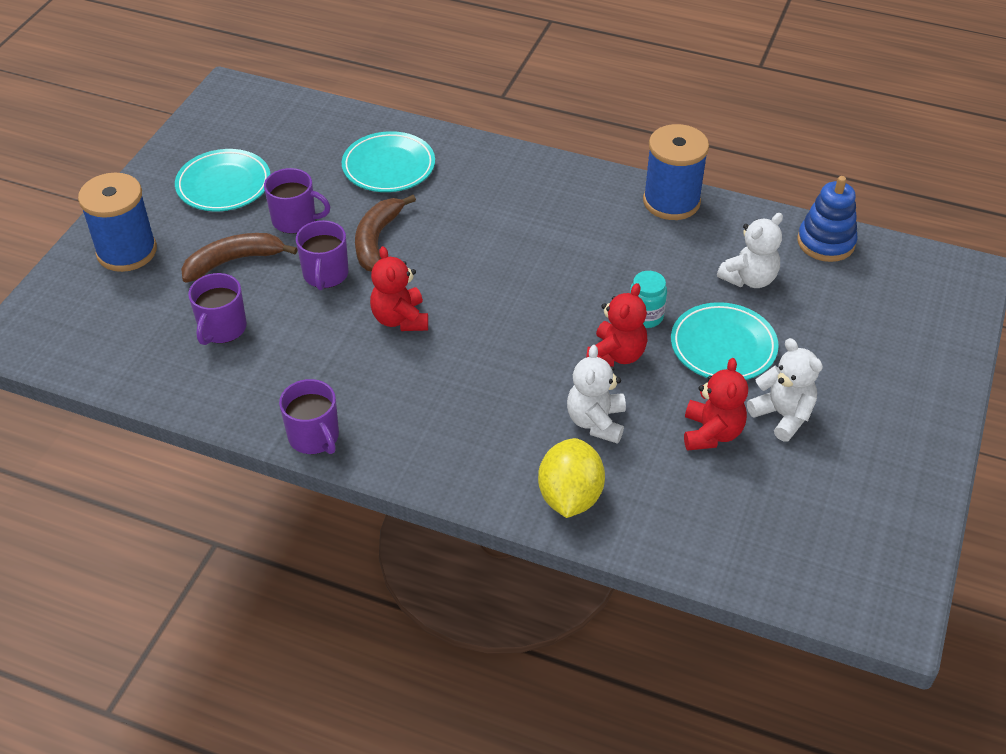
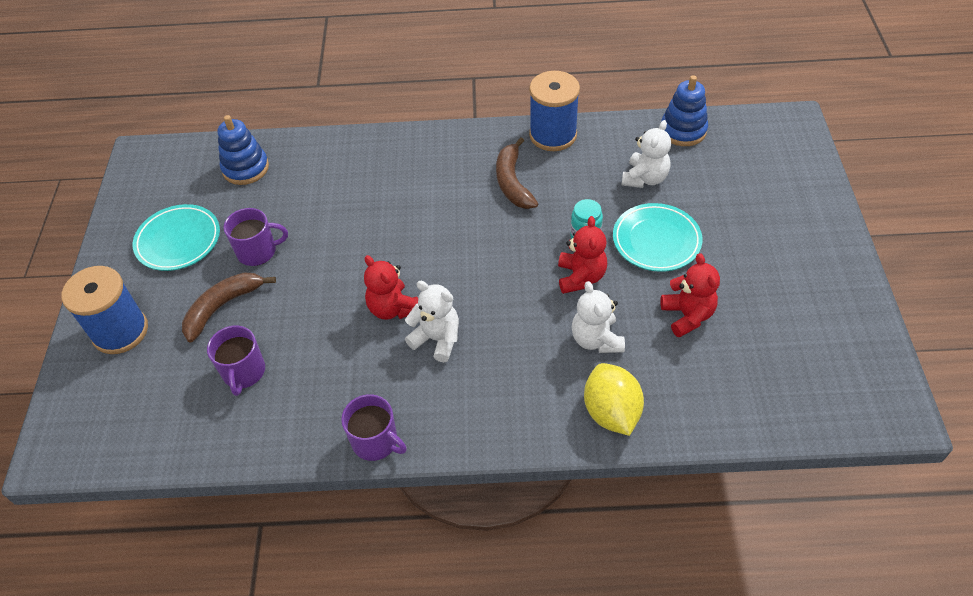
camera: 20 degrees left, 5 degrees up
(325, 274) = (309, 291): purple mug -> none
(326, 135) = (245, 168): none -> blue stacking toy
(377, 240) = (337, 246): brown banana -> brown banana (512, 182)
(388, 167) = (313, 178): turquoise plate -> none
(782, 415) = (730, 281): white teddy bear -> white teddy bear (437, 339)

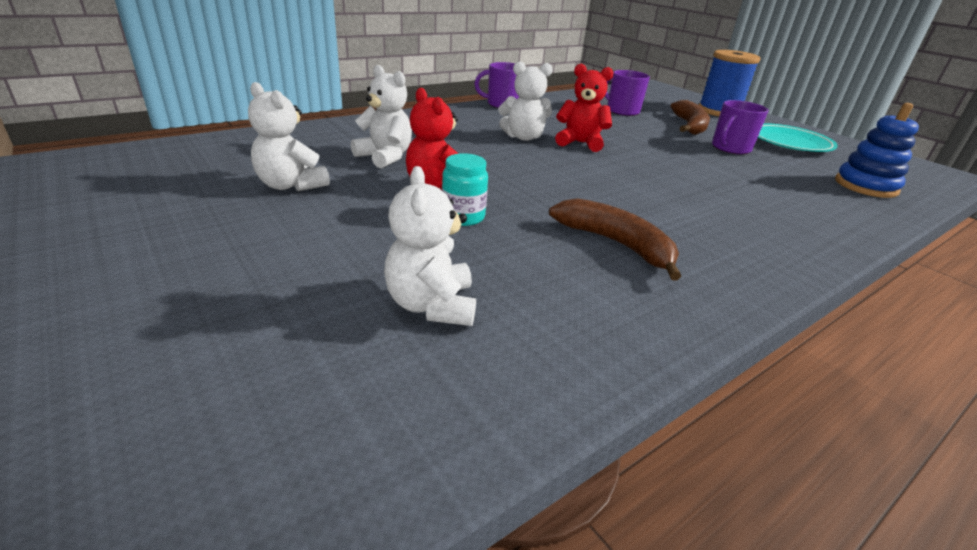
camera: 140 degrees right, 20 degrees down
(553, 135) = (652, 324): blue spool -> none
(611, 412) = (344, 131): yellow lemon -> none
(656, 240) = (363, 234): turquoise plate -> none
(683, 130) = (408, 442): blue stacking toy -> none
(687, 315) = (291, 185): red teddy bear -> white teddy bear

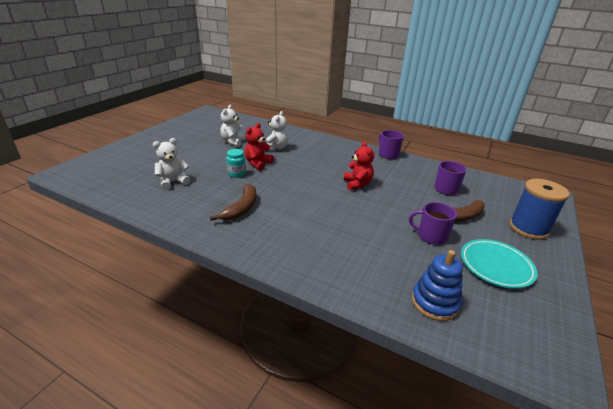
camera: 65 degrees right, 0 degrees up
(523, 137) = (343, 169): white teddy bear -> none

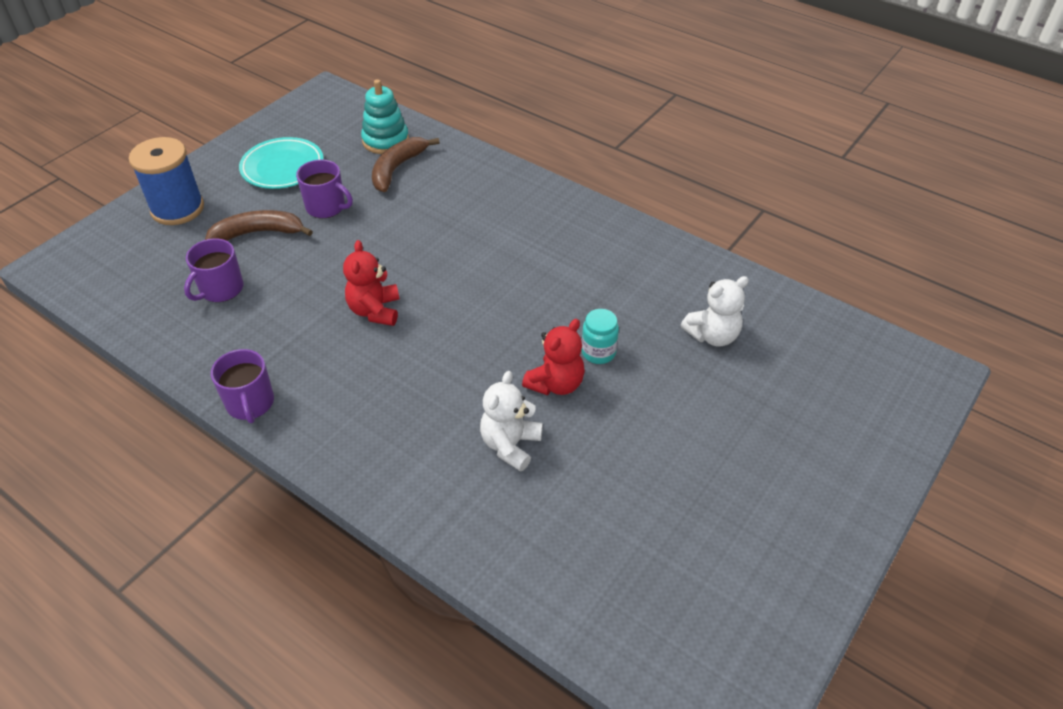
camera: 170 degrees left, 15 degrees up
(233, 142) = (617, 481): white teddy bear -> none
(241, 208) = (584, 269): brown banana -> brown banana (397, 169)
(434, 302) = (385, 140): blue stacking toy -> turquoise stacking toy

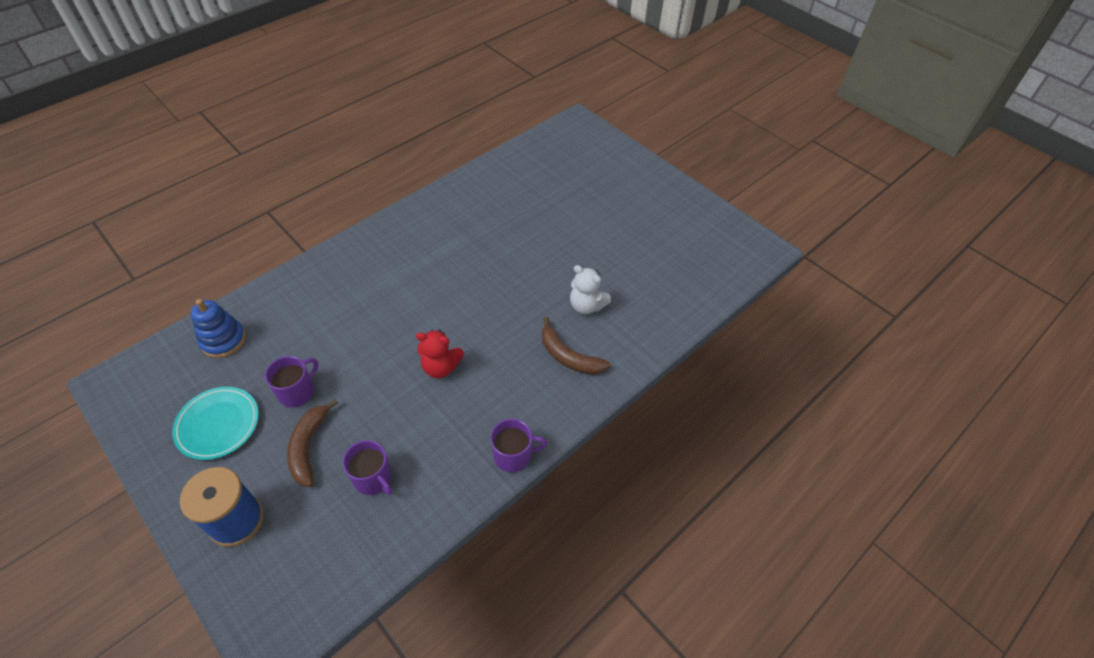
camera: 80 degrees left, 5 degrees up
(385, 140) = (223, 340): turquoise stacking toy -> blue stacking toy
(397, 169) = (270, 336): brown banana -> brown banana (568, 357)
(556, 384) = (542, 275): red teddy bear -> none
(598, 352) = (522, 249): turquoise jar -> none
(712, 335) = (524, 195): white teddy bear -> none

